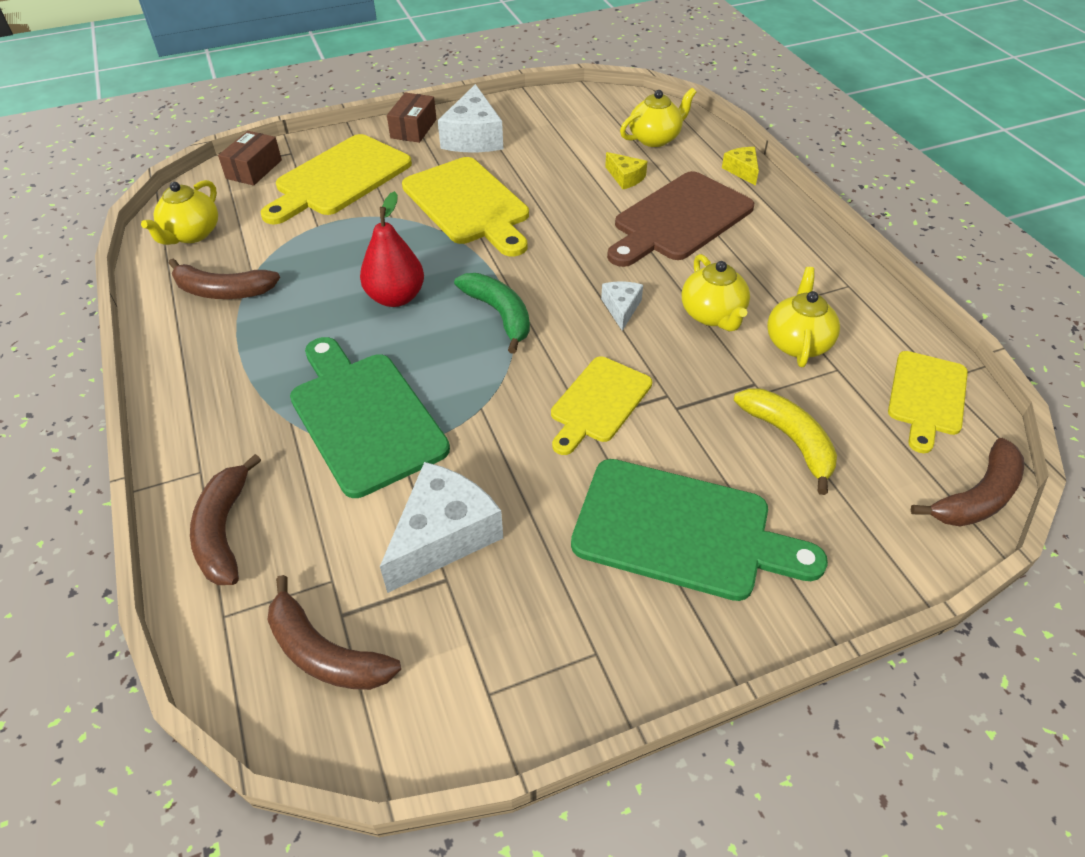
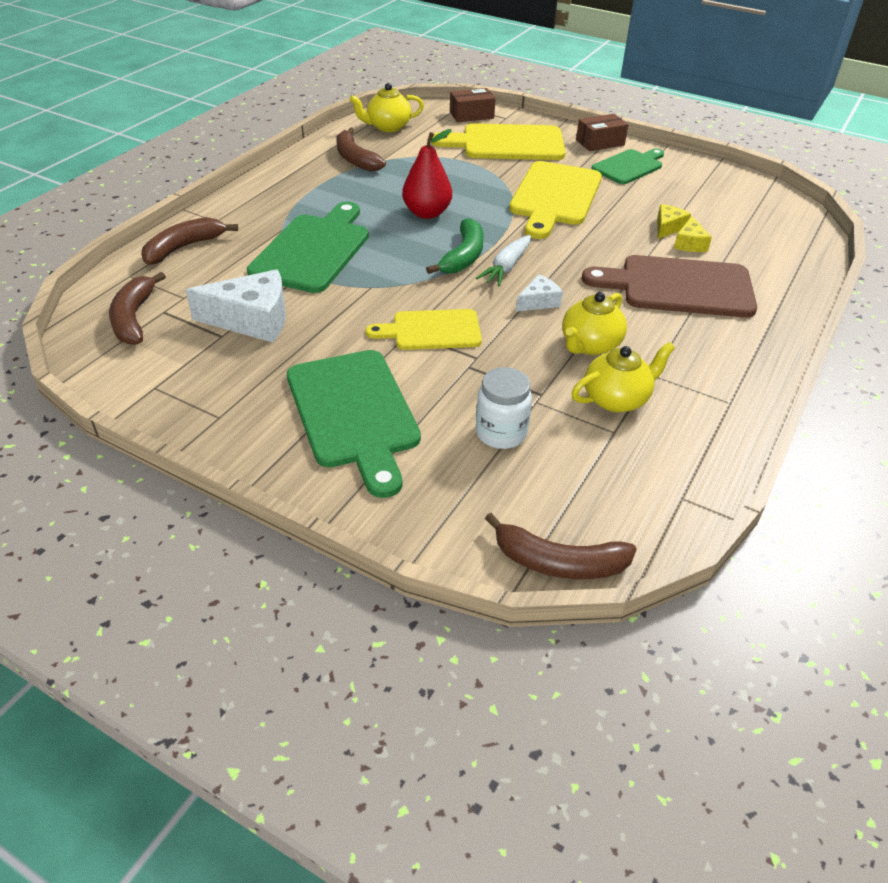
camera: 50 degrees right, 5 degrees down
(473, 137) = (629, 166): white cheese -> green cutting board
(547, 297) = (507, 267): none -> white carrot
(655, 139) = (762, 236): yellow teapot -> none
(742, 171) = (794, 292): yellow cheese -> yellow cheese (668, 227)
(789, 440) = (501, 433): yellow banana -> white jar
(926, 397) = (646, 494): yellow cutting board -> none

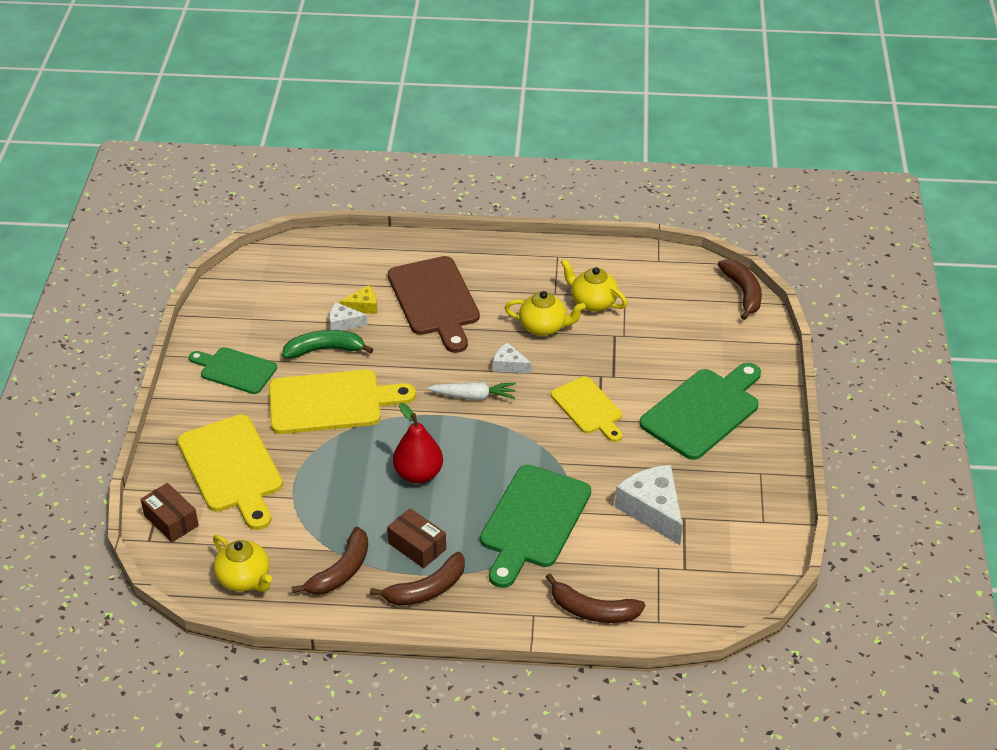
camera: 115 degrees left, 0 degrees up
(134, 318) = (706, 581): brown banana -> brown banana (426, 589)
(313, 250) = (533, 521): green cutting board -> green cutting board turned 60 degrees counterclockwise
(463, 256) = (475, 426): green banana -> green banana (325, 350)
(501, 433) = (665, 341): white jar -> none
(600, 142) = (189, 402): brown box -> brown box (417, 546)
(668, 227) = (343, 323): yellow cheese -> white cheese

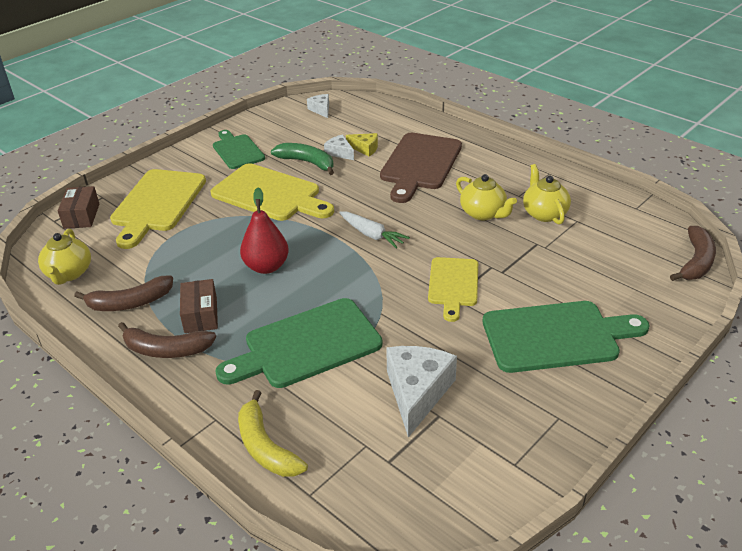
camera: 40 degrees right, 5 degrees down
(509, 365) = (424, 227): white cheese -> white cheese (321, 110)
(592, 610) = (265, 446): brown banana -> yellow banana

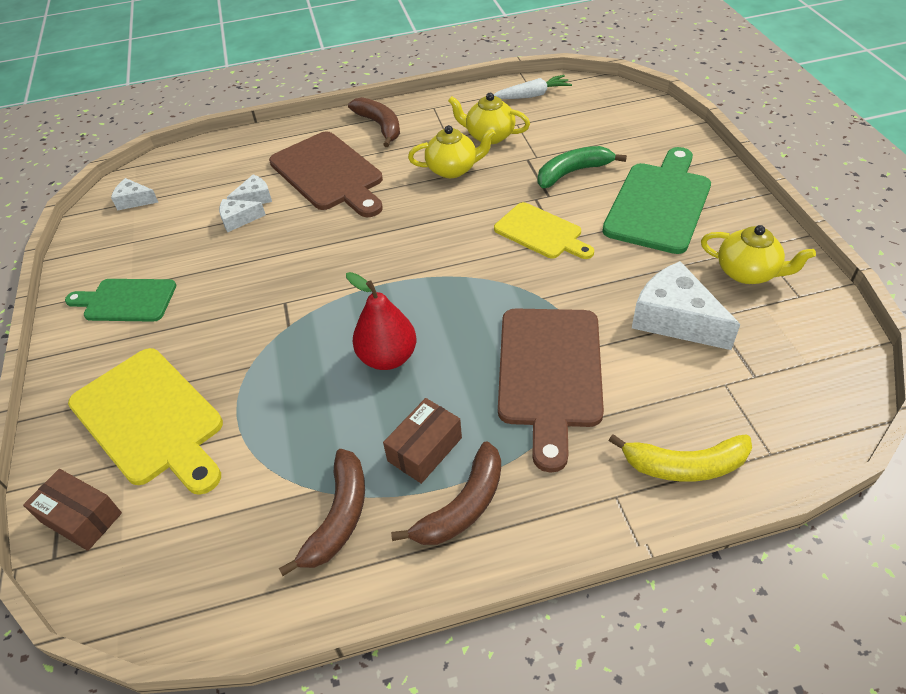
camera: 55 degrees left, 10 degrees up
(69, 273) = (207, 573): yellow teapot -> yellow teapot (747, 272)
(201, 315) = (424, 449): brown box -> brown box turned 75 degrees counterclockwise
(269, 194) = (252, 305): yellow cutting board -> none
(306, 345) = (549, 373): green cutting board -> brown cutting board
(307, 163) = (226, 251): green banana -> green banana (573, 172)
(365, 148) = (254, 198): yellow cheese -> white cheese
(371, 235) = (412, 254): white carrot -> white carrot (531, 95)
(696, 262) = (625, 94): brown banana -> brown banana (380, 126)

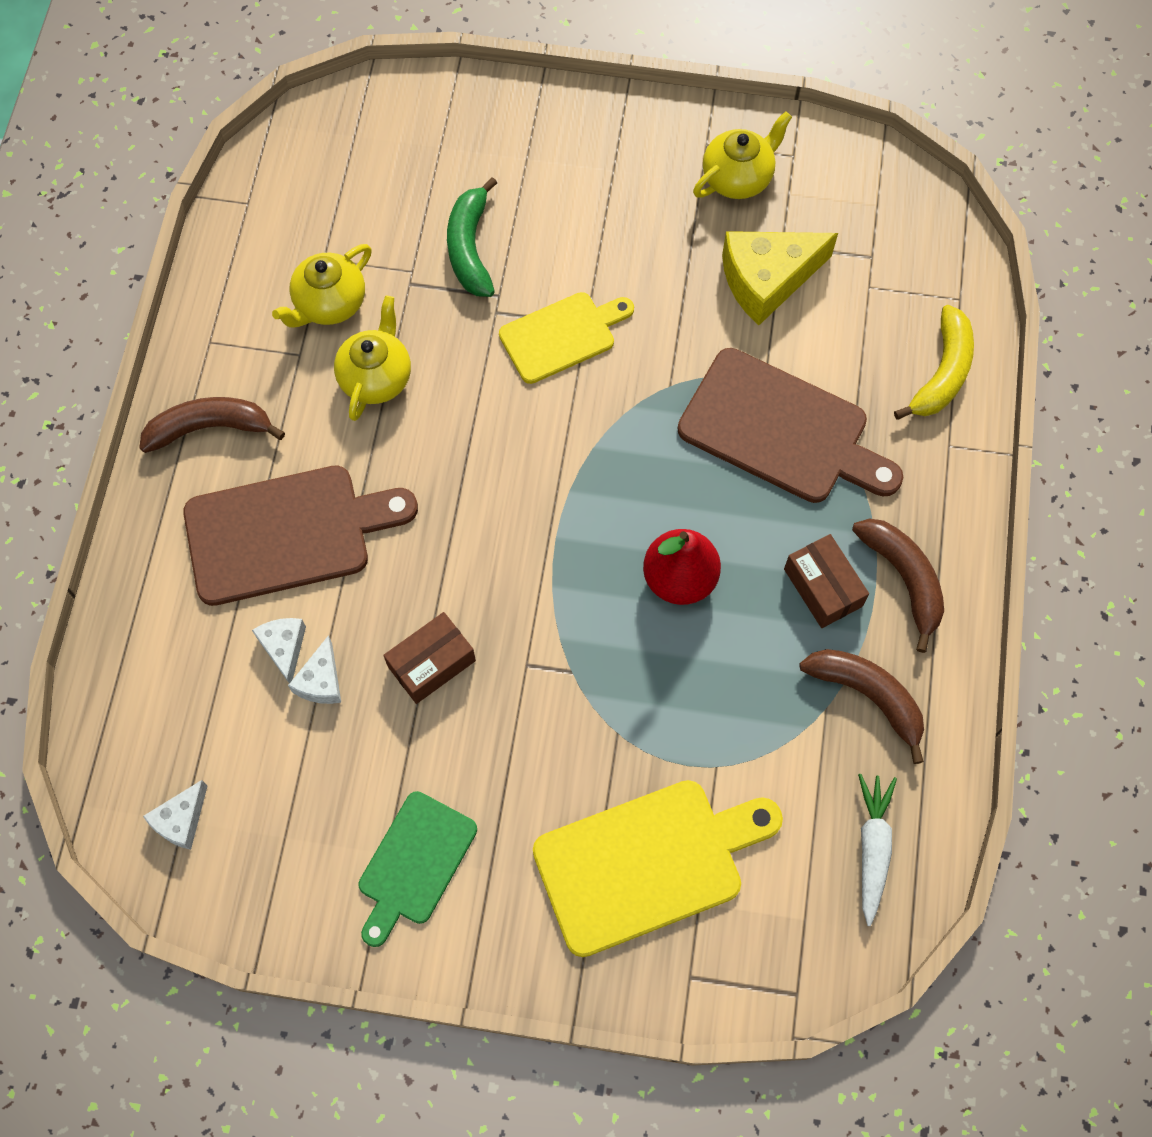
camera: 70 degrees left, 20 degrees up
(81, 517) = (756, 959): brown box -> brown box (431, 664)
(531, 95) = (267, 210): white carrot -> white carrot (872, 849)
(659, 203) = (583, 192): green cutting board -> none
(675, 319) = (767, 280): white cheese -> yellow cheese

